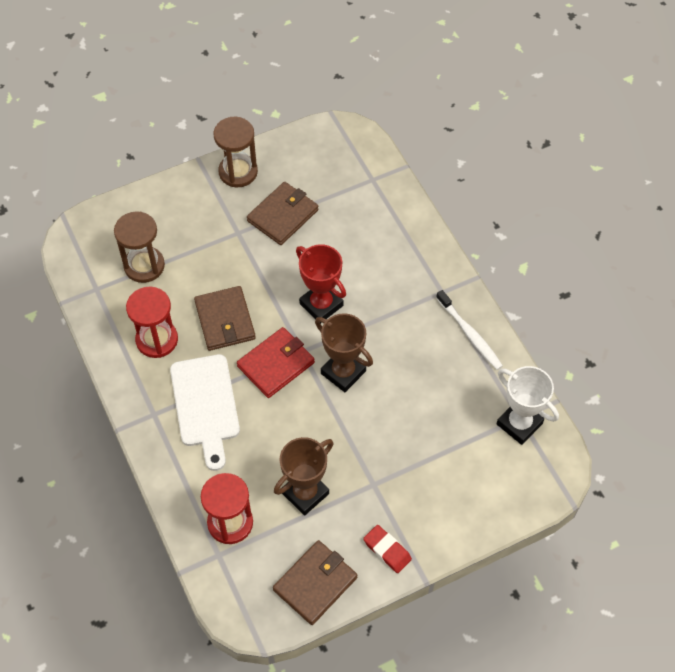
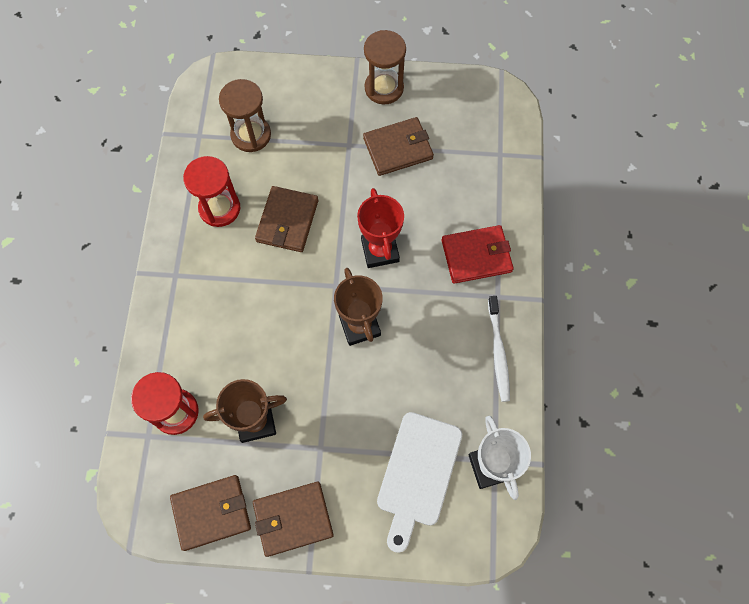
camera: 30 degrees right, 10 degrees up
(205, 405) = (222, 291): white cutting board -> white cutting board (418, 474)
(276, 364) = (305, 285): red wallet -> red wallet (476, 256)
(387, 550) = (293, 519): red eraser -> brown wallet

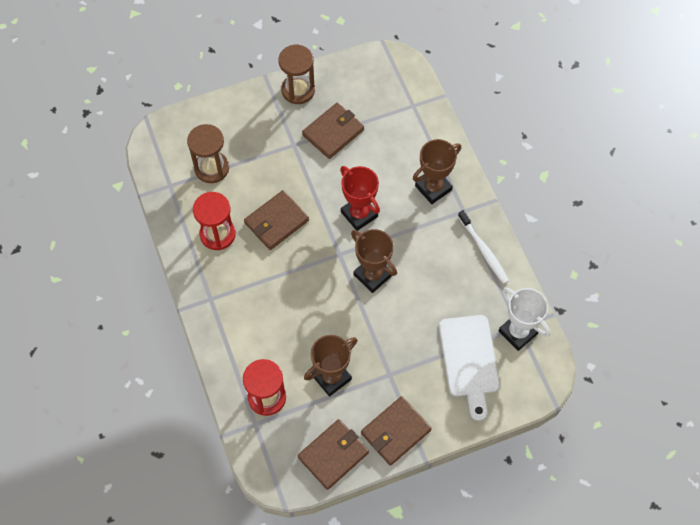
camera: 25 degrees left, 5 degrees down
(287, 221) = (276, 222): brown wallet -> brown wallet turned 60 degrees clockwise
(476, 256) = (433, 188): red wallet -> brown trophy

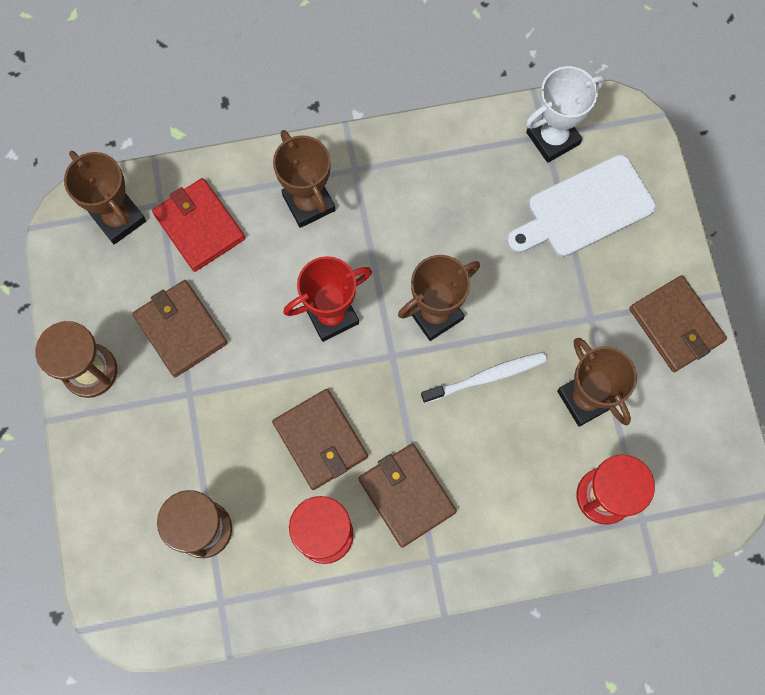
camera: 80 degrees left, 10 degrees up
(333, 455) = (700, 415): brown wallet -> brown wallet (406, 495)
(398, 85) = (119, 218): none -> brown trophy
(403, 129) = (199, 226): none -> red wallet
(469, 360) = (585, 209): white cutting board -> white cutting board turned 150 degrees clockwise
(484, 250) = (422, 155): white toothbrush -> white toothbrush (487, 377)

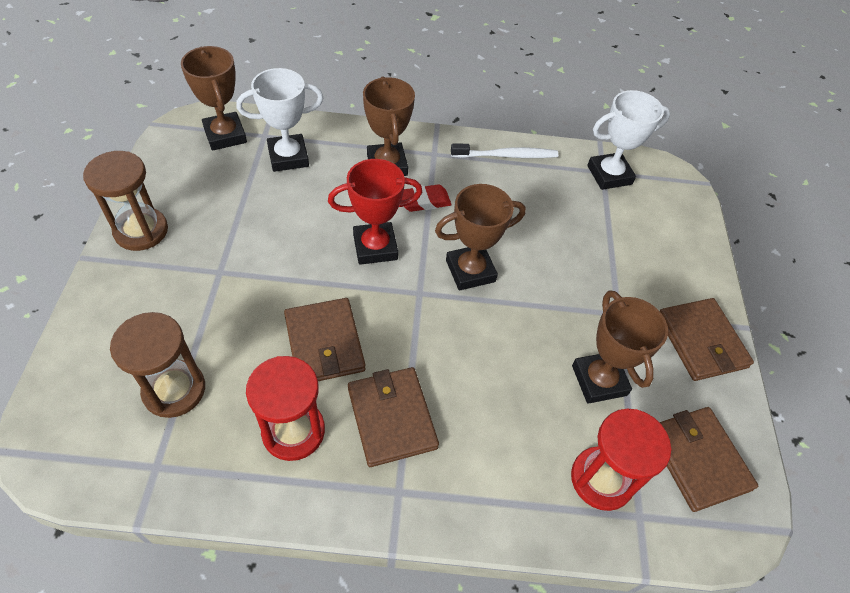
camera: 10 degrees right, 20 degrees down
(180, 329) = (236, 222): brown wallet -> brown wallet (697, 459)
(199, 226) = (288, 157): red wallet -> white trophy
(364, 240) = (424, 201): none -> red eraser
(487, 377) = (505, 335): white toothbrush -> white toothbrush (507, 156)
(585, 209) = (628, 229): white cutting board -> none

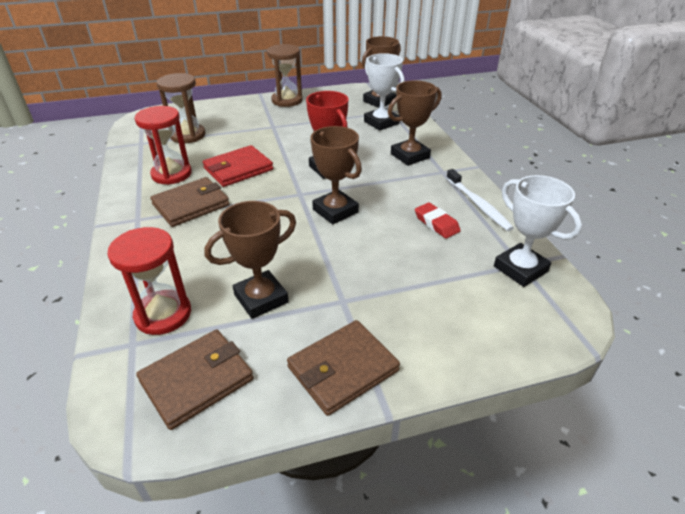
camera: 75 degrees right, 15 degrees down
(324, 343) = (238, 169): brown wallet -> red wallet
(424, 201) = (388, 178): red eraser -> red eraser (436, 223)

